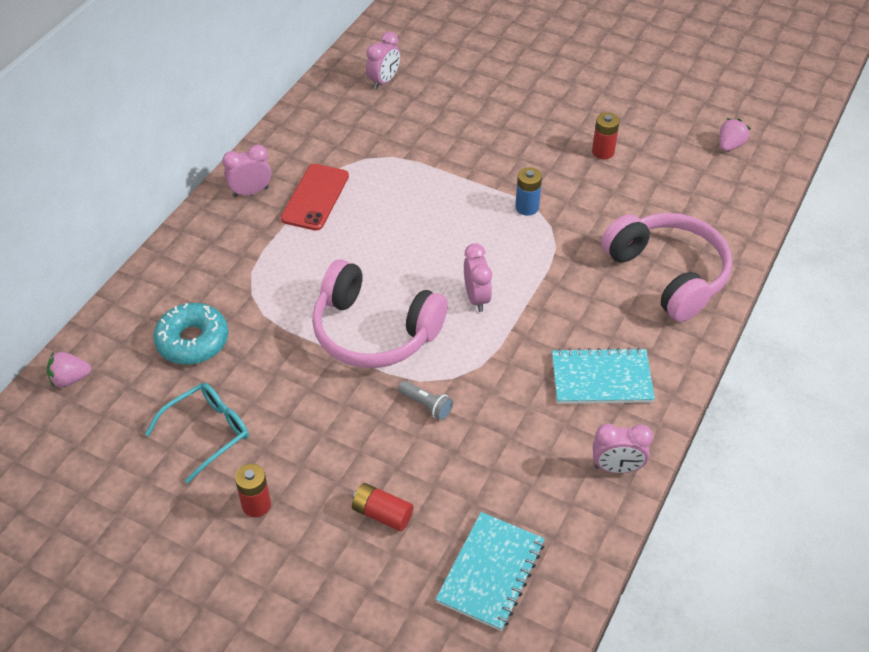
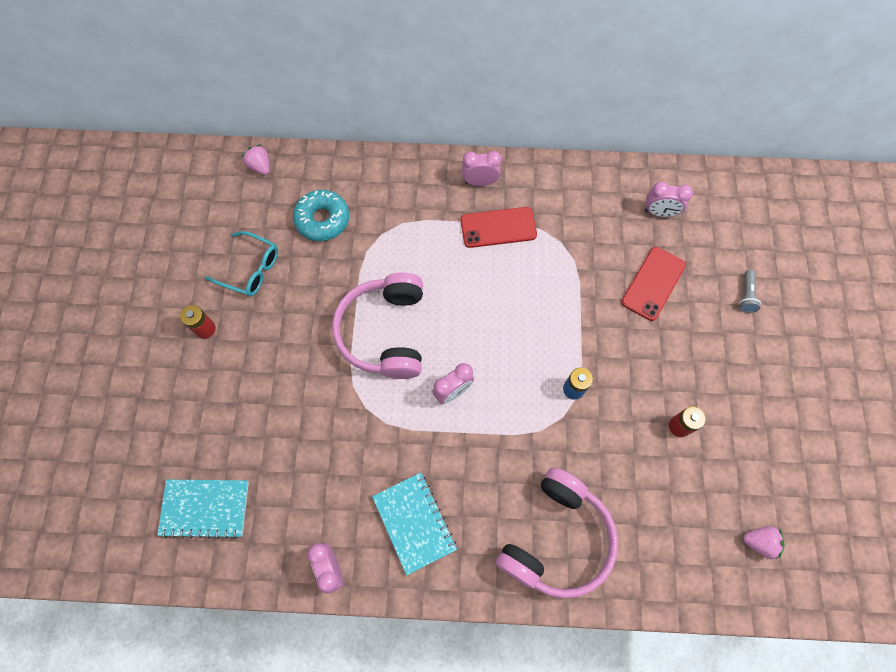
camera: 65 degrees right, 20 degrees up
(251, 192) = (480, 182): pink clock -> pink clock turned 45 degrees counterclockwise
(382, 514) = (227, 412): red battery -> none
(426, 405) = (332, 400): grey flashlight -> grey flashlight (746, 295)
(453, 113) = (653, 283): none -> red phone

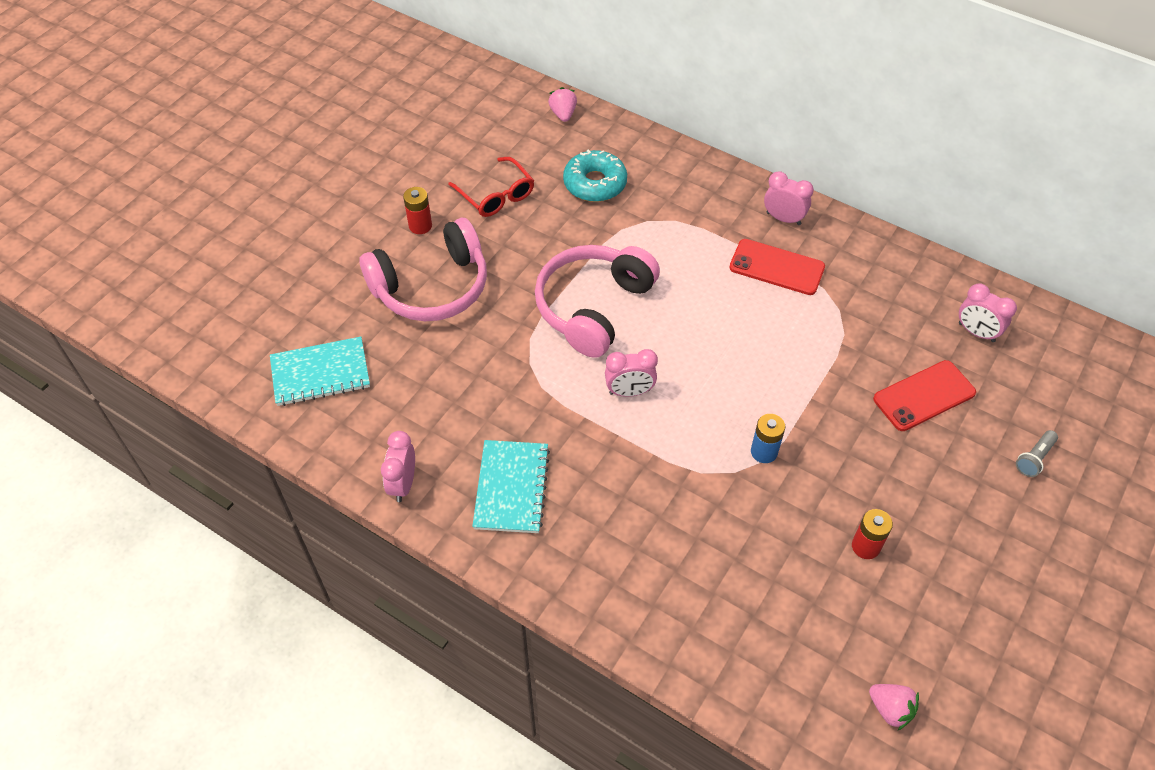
camera: 30 degrees right, 15 degrees down
(205, 508) = (320, 373): turquoise notebook -> turquoise notebook turned 45 degrees counterclockwise
(250, 269) = (496, 195): turquoise glasses -> red glasses
(557, 538) = (653, 580): pink headphones -> pink headphones (432, 287)

